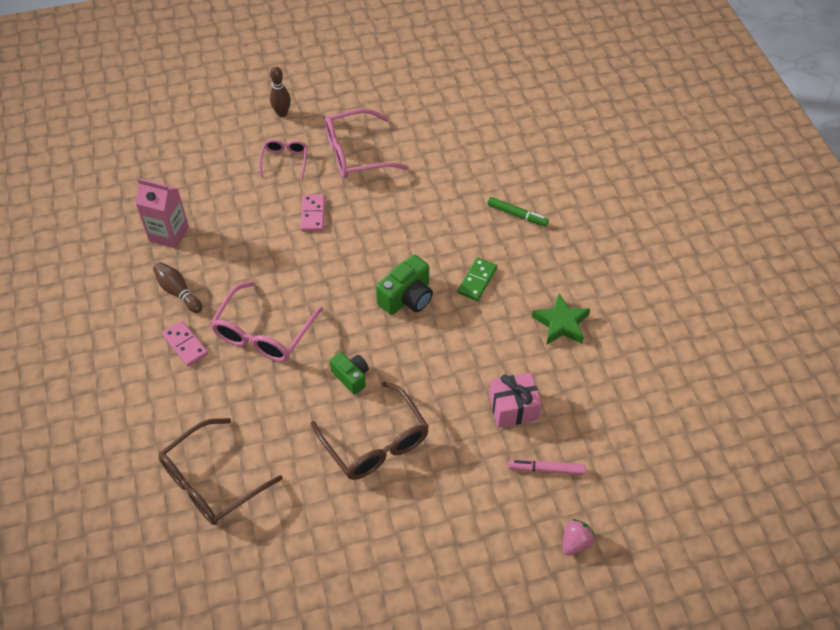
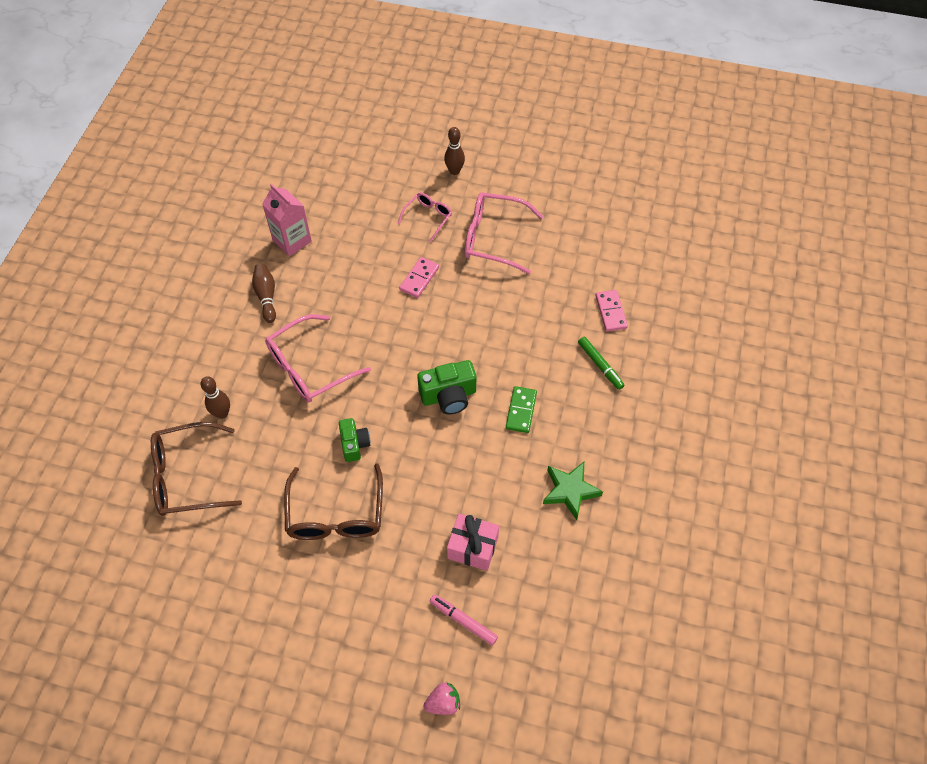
camera: 30 degrees right, 5 degrees up
(185, 345) = (242, 346): pink domino -> pink domino (610, 312)
(207, 411) = (222, 413): none -> brown bowling pin
(477, 280) = (521, 410): green domino -> green domino turned 45 degrees counterclockwise

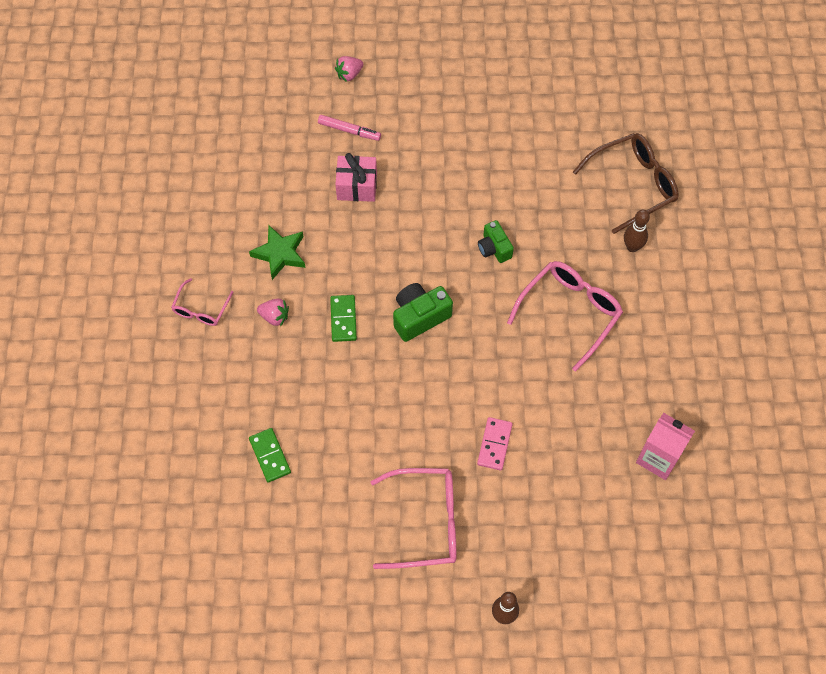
camera: 165 degrees right, 5 degrees up
(266, 296) = (652, 380): brown bowling pin -> none
(336, 514) = (486, 184): brown glasses -> none
(428, 217) = (513, 533): pink glasses -> pink glasses (201, 309)
(586, 428) = (274, 317): none -> pink strawberry
(600, 365) = (271, 388): green marker -> none
(610, 312) = (270, 456): pink domino -> green domino

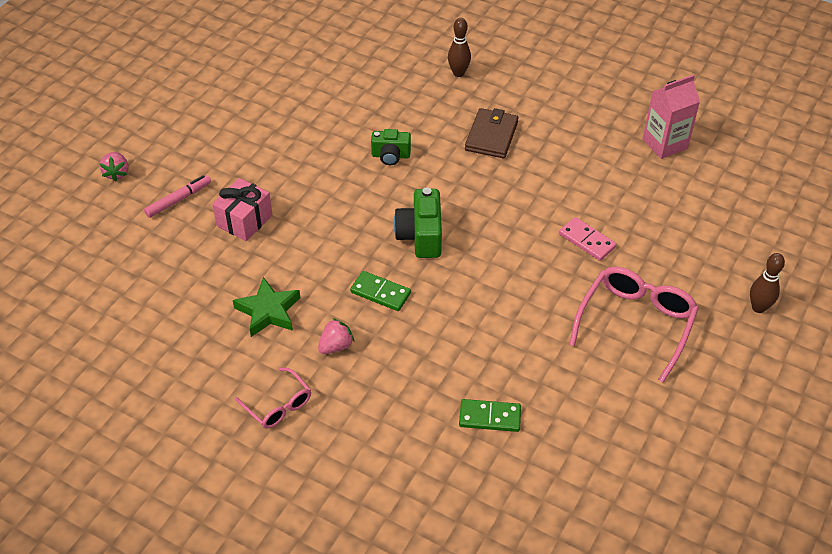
camera: 60 degrees left, 15 degrees down
(570, 312) = (491, 136): pink glasses -> brown wallet
(633, 185) = (400, 47): brown glasses -> none

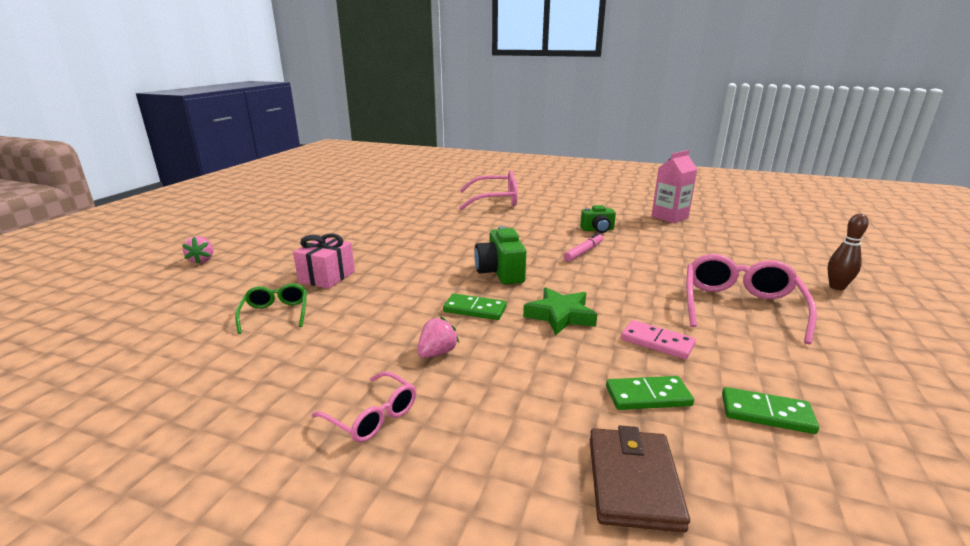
camera: 10 degrees left, 25 degrees down
(178, 200) = (261, 270): pink marker -> pink marker (583, 252)
(199, 274) = (276, 313): none -> green glasses
(268, 311) = (354, 333): green star -> green star (560, 316)
(391, 156) = (457, 235): green camera -> green camera (597, 230)
(458, 73) = (496, 200): brown bowling pin -> pink glasses
(491, 136) = (535, 222): brown wallet -> brown wallet (633, 482)
(571, 446) = (766, 413): none -> green domino
(587, 240) = (650, 263): pink domino -> pink domino (657, 342)

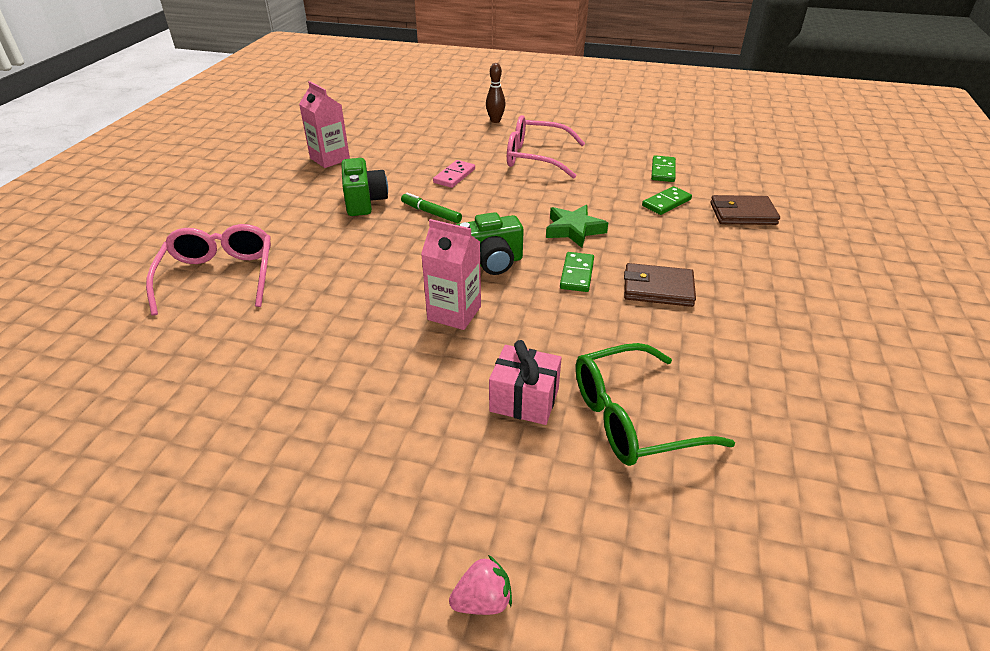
camera: 95 degrees left, 15 degrees up
(276, 313) = (632, 418): green glasses -> green glasses, size x1.78
(372, 416) = (751, 309): pink glasses -> none
(434, 258) = (454, 313): none -> pink carton
(437, 353) = (658, 288): pink strawberry -> brown wallet
(583, 252) = (431, 213): pink marker -> green marker
(597, 230) = (364, 201): green camera -> green camera, size x1.52
(648, 396) = (666, 203): green domino -> green domino turned 60 degrees clockwise
(657, 342) = (600, 193): pink domino -> pink domino (454, 176)

